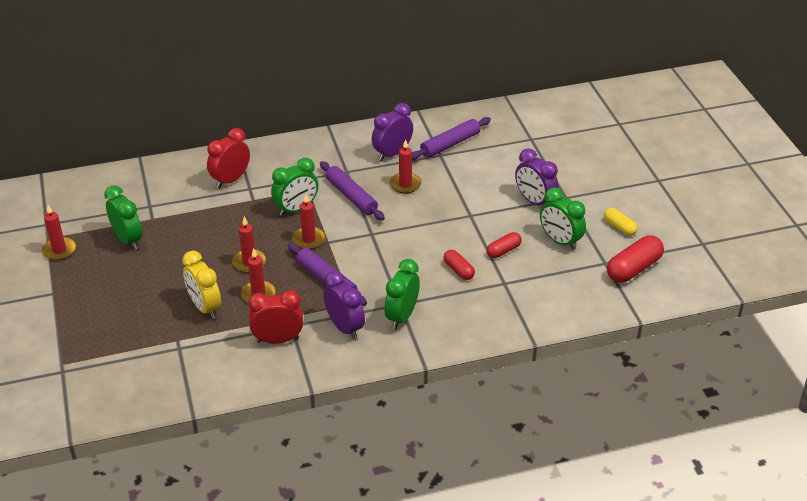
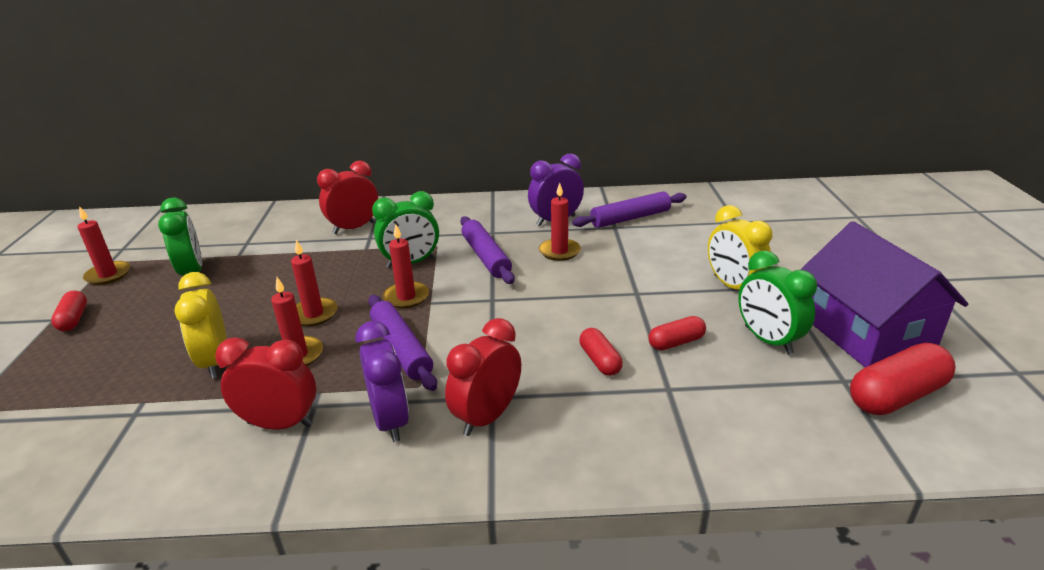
camera: 15 degrees right, 10 degrees down
(69, 291) = (73, 319): none -> red capsule
(402, 316) = (487, 417): green clock -> red clock
(534, 201) = (733, 286): purple clock -> yellow clock
(619, 227) = (866, 332): yellow capsule -> purple house

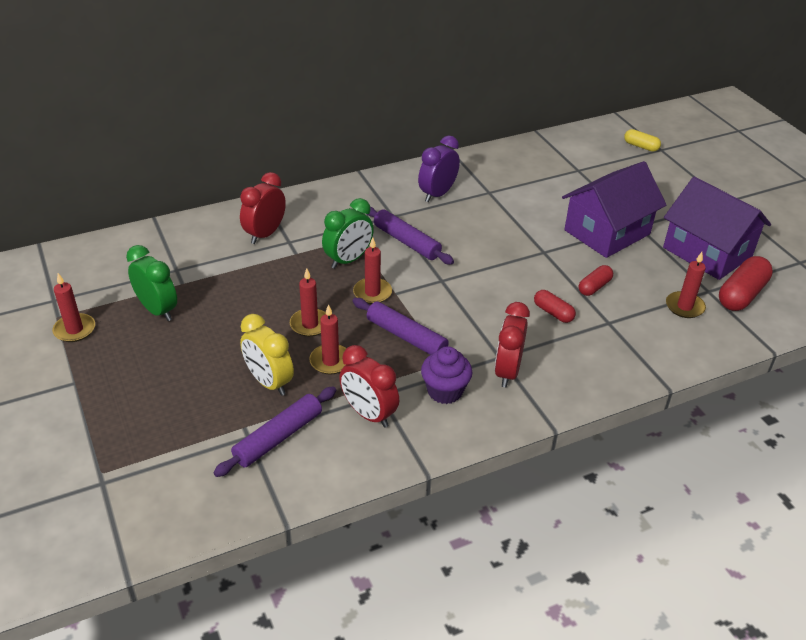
camera: 25 degrees left, 10 degrees up
(73, 319) = (95, 378): red capsule -> none
(280, 424) = (369, 414): red clock -> red clock turned 120 degrees counterclockwise
(390, 421) = (445, 391): purple clock -> purple cupcake
(559, 251) = (462, 225): red candle -> red candle (684, 307)
(630, 218) = (496, 181): purple rolling pin -> purple rolling pin (278, 437)
(733, 286) = (607, 232): yellow clock -> purple house
(768, 340) = (651, 271): green clock -> none
(831, 210) = (641, 146): none -> yellow capsule

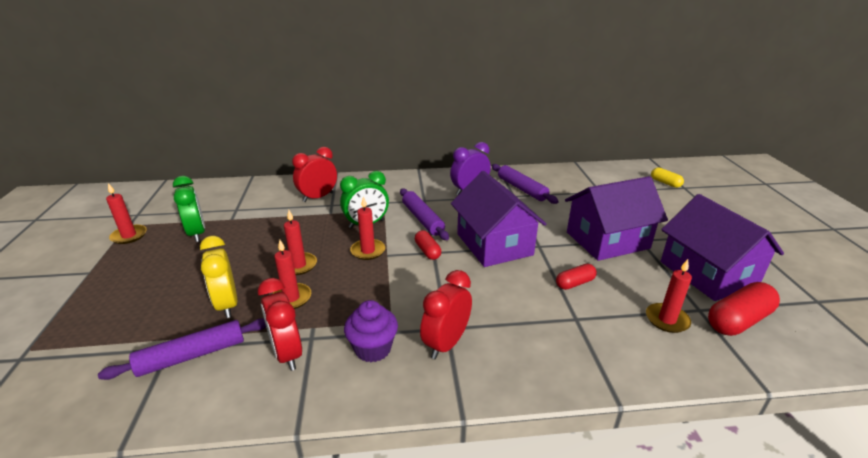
camera: 20 degrees right, 10 degrees down
(406, 337) = (371, 291): purple rolling pin -> purple rolling pin (522, 189)
(499, 258) = (494, 244): none -> purple house
(553, 313) = (522, 298): red capsule -> red capsule (427, 251)

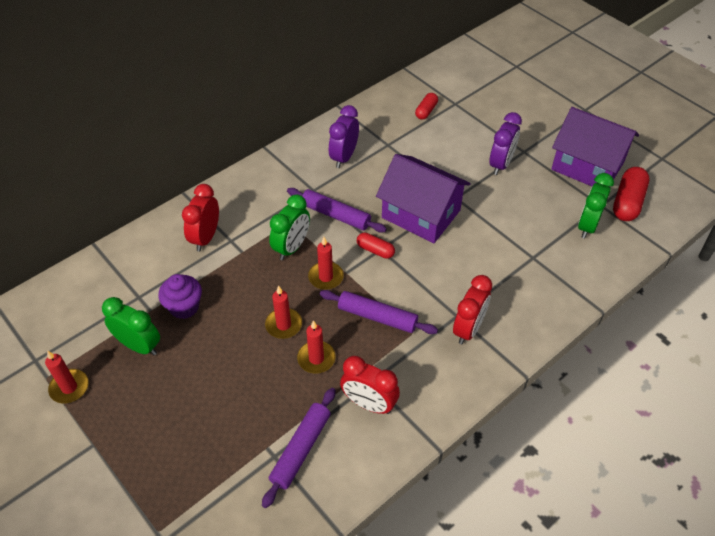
camera: 35 degrees left, 20 degrees up
(227, 304) = (271, 395): yellow clock -> none
(373, 349) = (424, 363): purple cupcake -> purple cupcake (184, 307)
(446, 344) = (468, 329): red clock -> red clock turned 150 degrees counterclockwise
(522, 189) = (388, 131): purple rolling pin -> purple rolling pin (377, 317)
(575, 283) = (509, 224): red capsule -> red capsule (426, 111)
(607, 240) = (501, 164): purple house -> purple clock
(665, 183) = (499, 66): yellow capsule -> none
(667, 320) = (587, 226): red candle -> green clock

